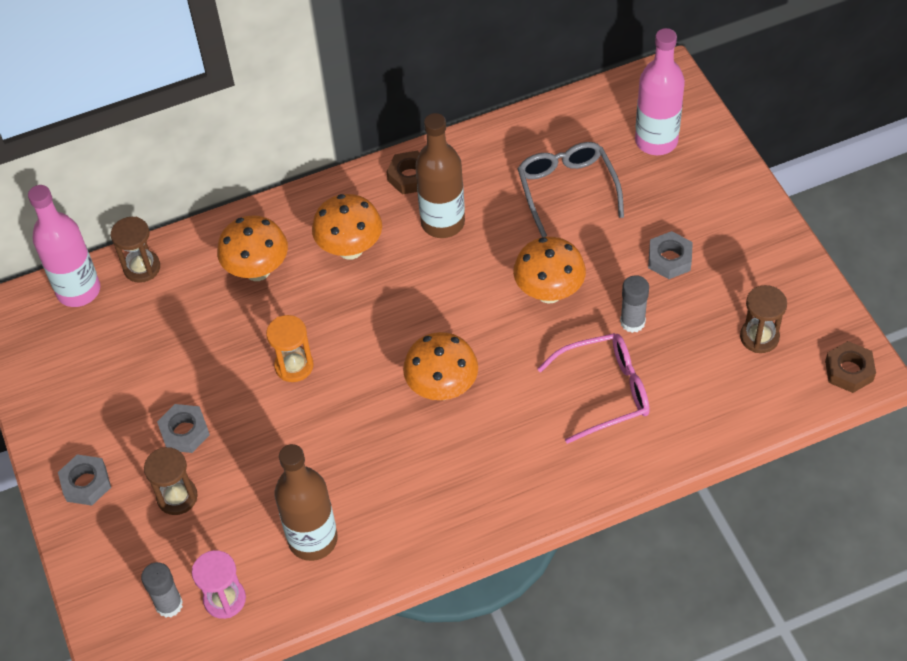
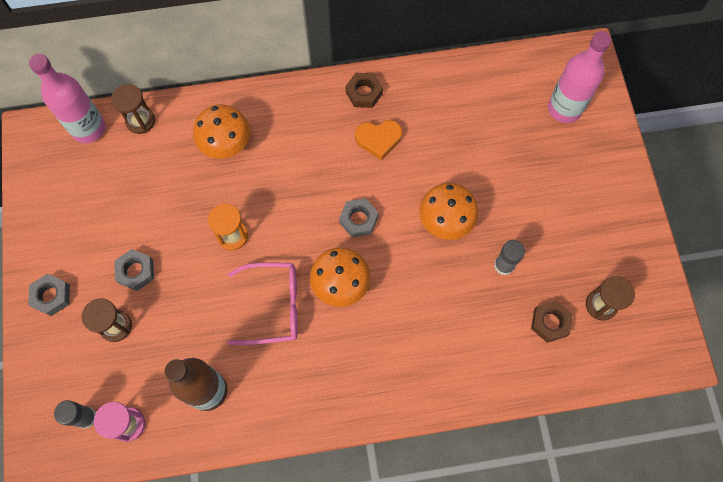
camera: 10 degrees right, 15 degrees up
(350, 249) = (302, 144): orange mushroom -> none
(443, 222) = (378, 139): brown bottle -> orange heart
(567, 189) = (483, 134): grey glasses -> none
(605, 391) = (466, 321): pink glasses -> pink glasses (274, 306)
(669, 259) = (547, 217): grey nut -> grey nut (358, 220)
(849, 371) = (665, 354): brown nut -> brown nut (550, 322)

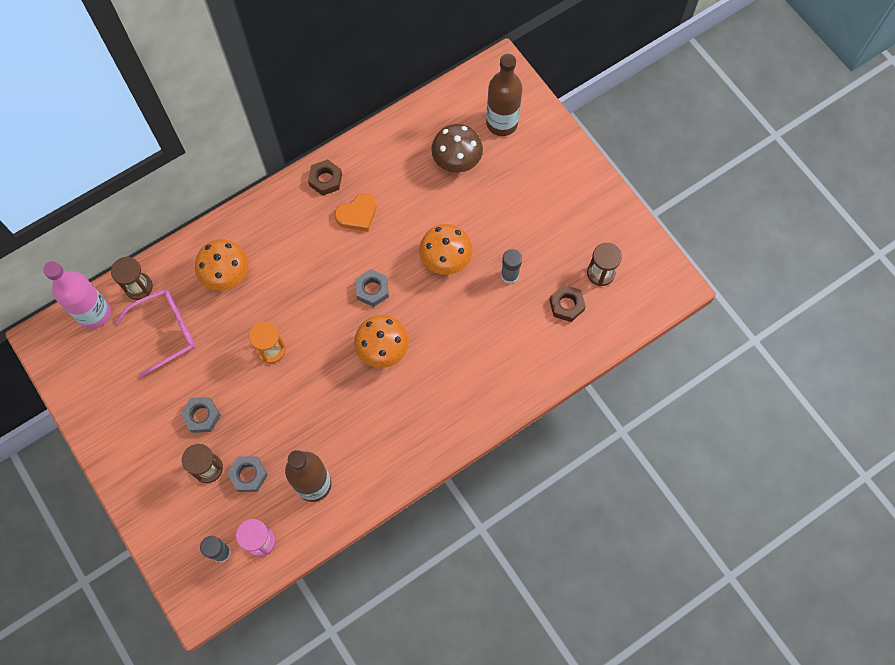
camera: 25 degrees left, 0 degrees up
(51, 296) = (138, 469): grey nut -> grey nut (248, 475)
(274, 306) = (335, 392): pink glasses -> pink glasses (166, 331)
(501, 128) = (456, 162): none -> brown mushroom
(564, 109) = (502, 123): pink bottle -> brown bottle

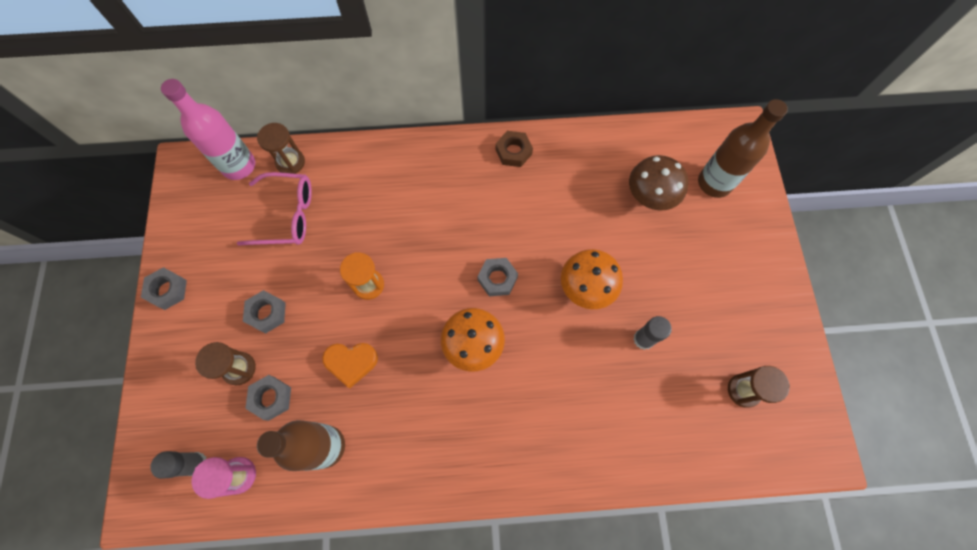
camera: 30 degrees right, 0 degrees up
(105, 444) = (167, 290): none -> grey nut
(227, 276) = (372, 193): orange mushroom -> none
(357, 215) = (524, 199): orange heart -> orange heart (351, 362)
(566, 305) = (688, 404): brown nut -> none

